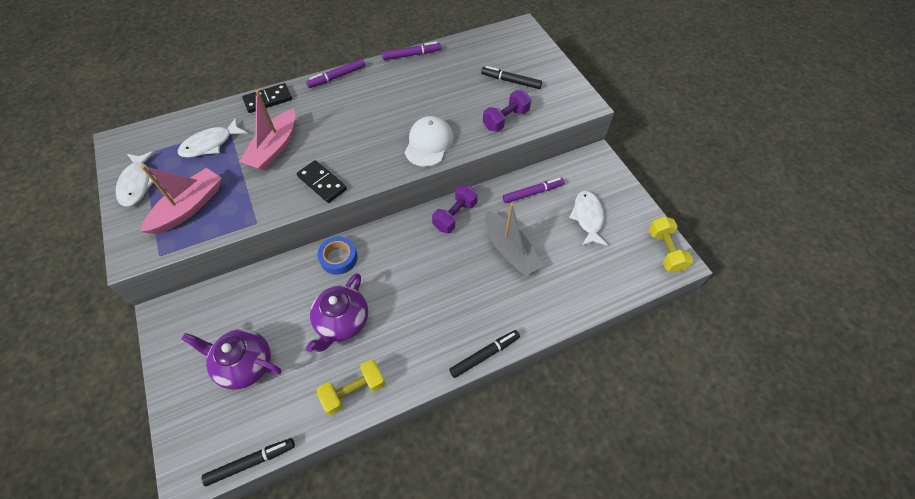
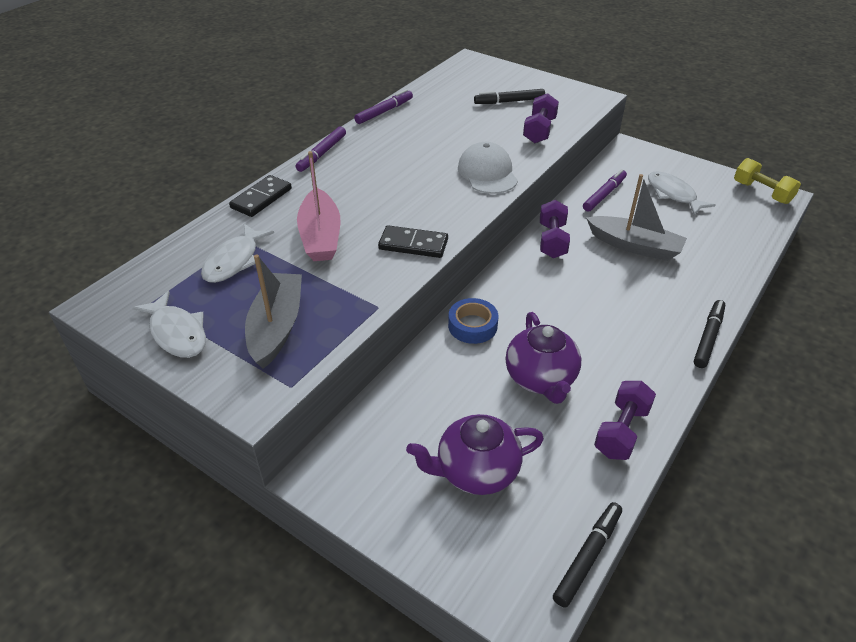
camera: 30 degrees left, 15 degrees down
(189, 207) = (276, 327): pink boat -> grey boat
(354, 391) = (621, 431): yellow dumbbell -> purple dumbbell

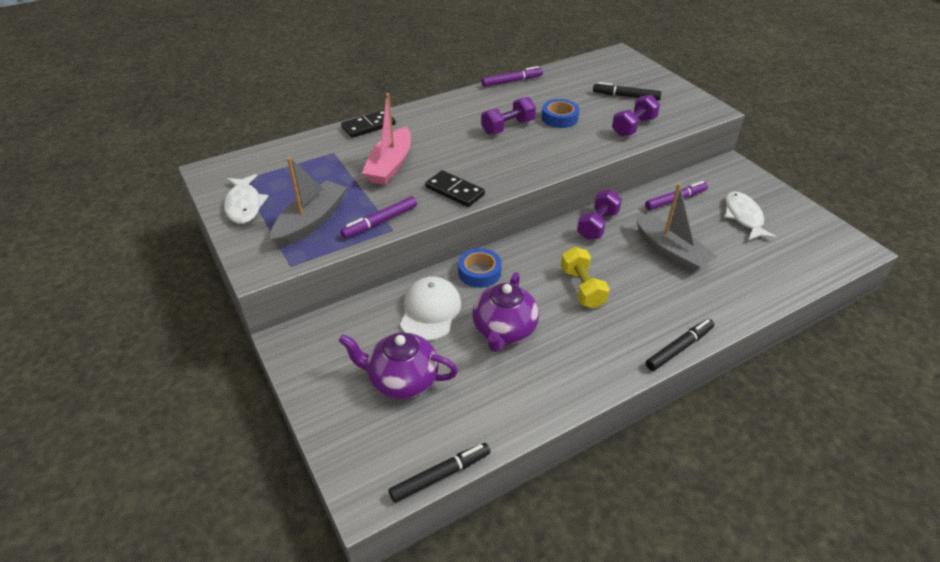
camera: 25 degrees right, 0 degrees up
(234, 261) = (317, 166): white fish -> none
(322, 154) = (438, 103): purple marker -> purple marker (380, 222)
(462, 139) = (559, 118): none -> blue tape
(487, 173) = (559, 151): white cap -> white cap (430, 311)
(621, 431) = (540, 394): purple dumbbell -> purple dumbbell (508, 127)
(762, 192) = (839, 239): yellow dumbbell -> yellow dumbbell (582, 288)

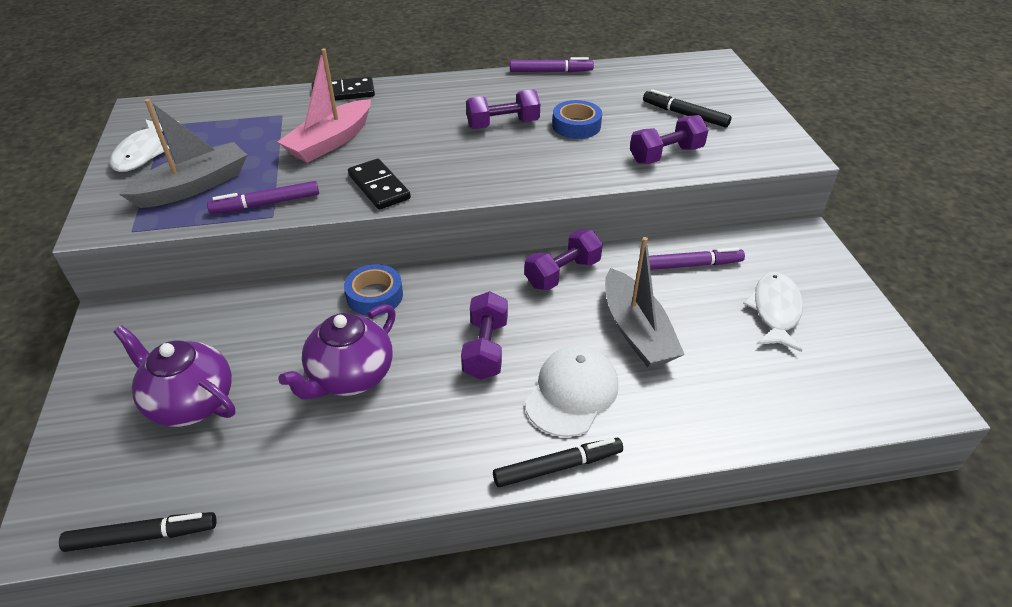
camera: 20 degrees right, 0 degrees up
(430, 311) = (283, 327): white cap -> white cap (572, 393)
(582, 288) = (485, 349): yellow dumbbell -> purple dumbbell

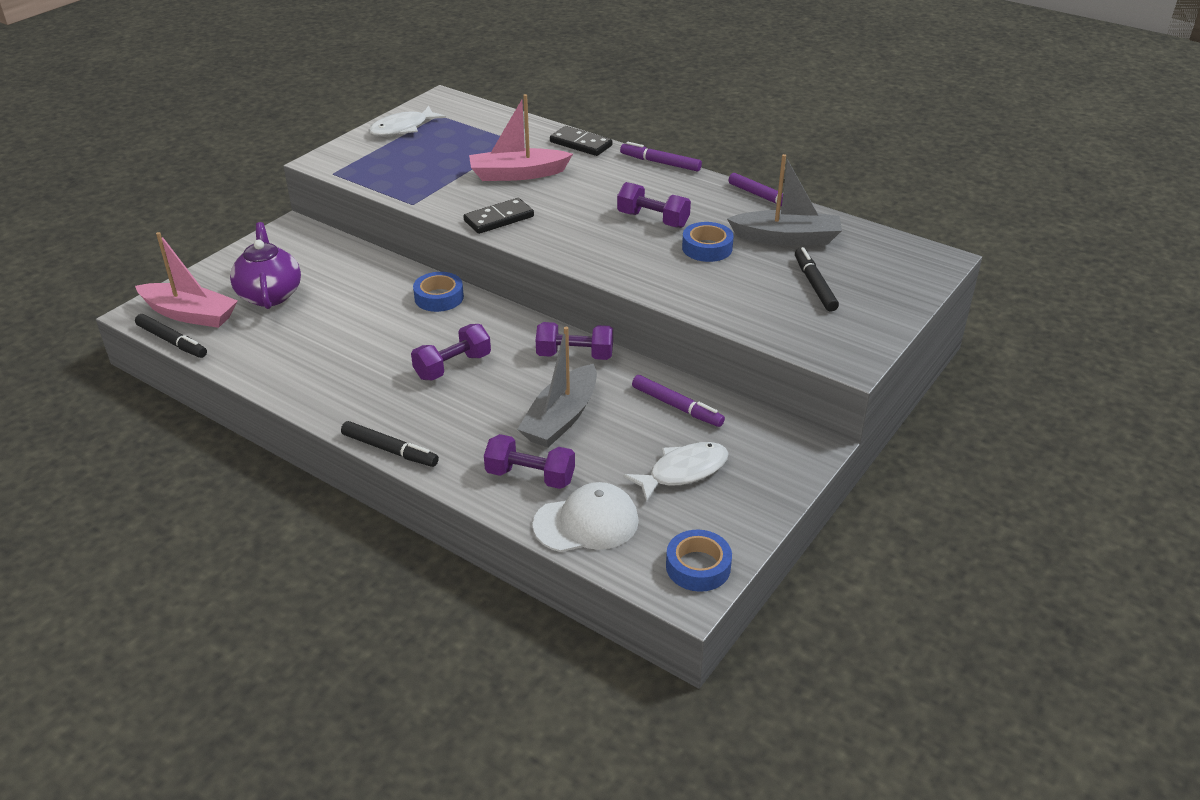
camera: 45 degrees right, 5 degrees down
(119, 488) = (190, 314): none -> pink boat
(194, 186) = (399, 163): grey boat -> grey boat (786, 238)
(266, 204) = (420, 195): purple marker -> purple marker (660, 163)
(350, 376) = (359, 332): purple teapot -> none
(379, 187) = (499, 219): black domino -> black domino turned 45 degrees clockwise
(572, 393) = (460, 422): white cap -> white cap (586, 523)
(666, 155) = (736, 304): purple dumbbell -> purple dumbbell (530, 476)
(899, 374) = (698, 567): none -> blue tape

